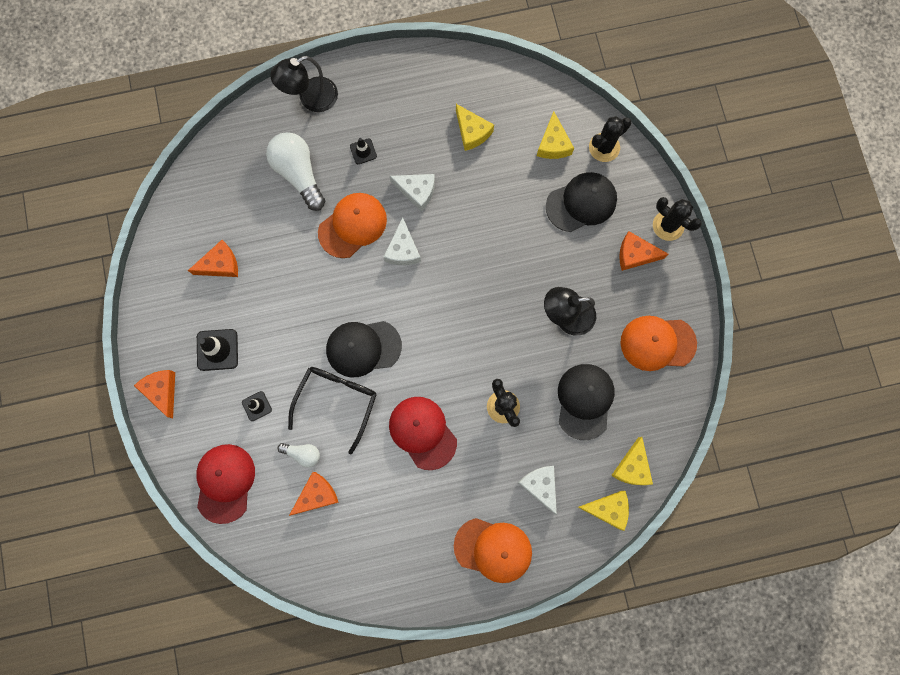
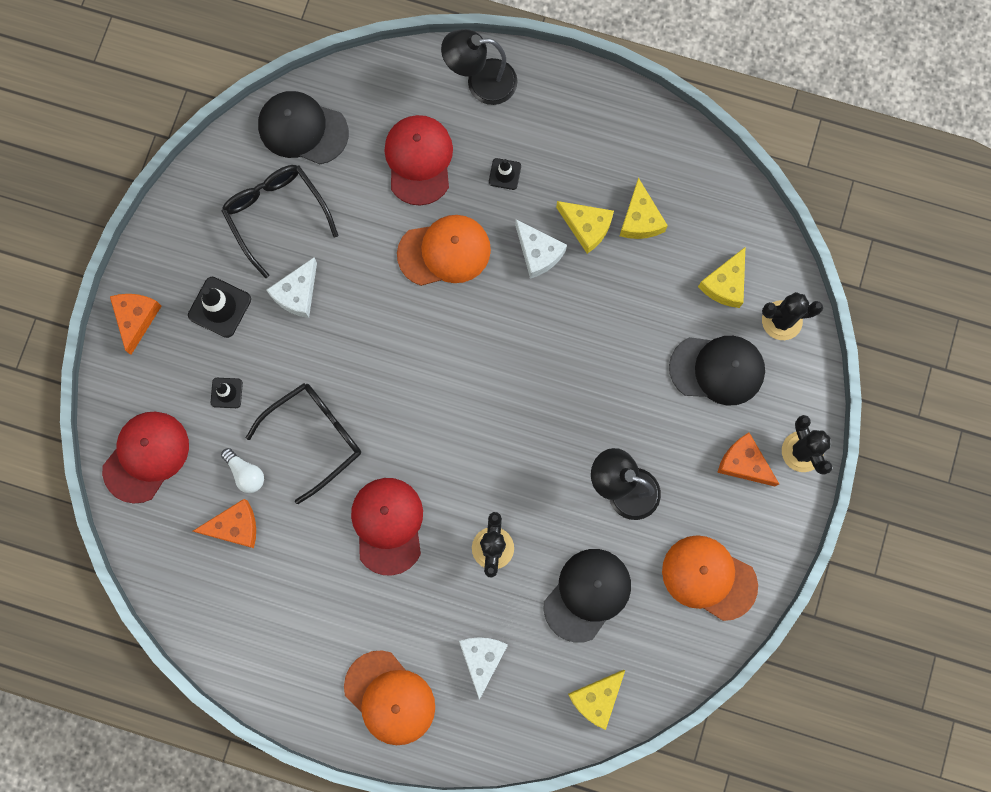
camera: 30 degrees right, 0 degrees up
(220, 264) = (276, 214): orange cheese -> black glasses
(299, 174) = (419, 160): white light bulb -> red cap
(363, 348) = (377, 395): black cap -> black cap (302, 129)
(403, 250) = (484, 310): white cheese -> white cheese (297, 293)
(608, 509) = (542, 728): yellow cheese -> yellow cheese (586, 227)

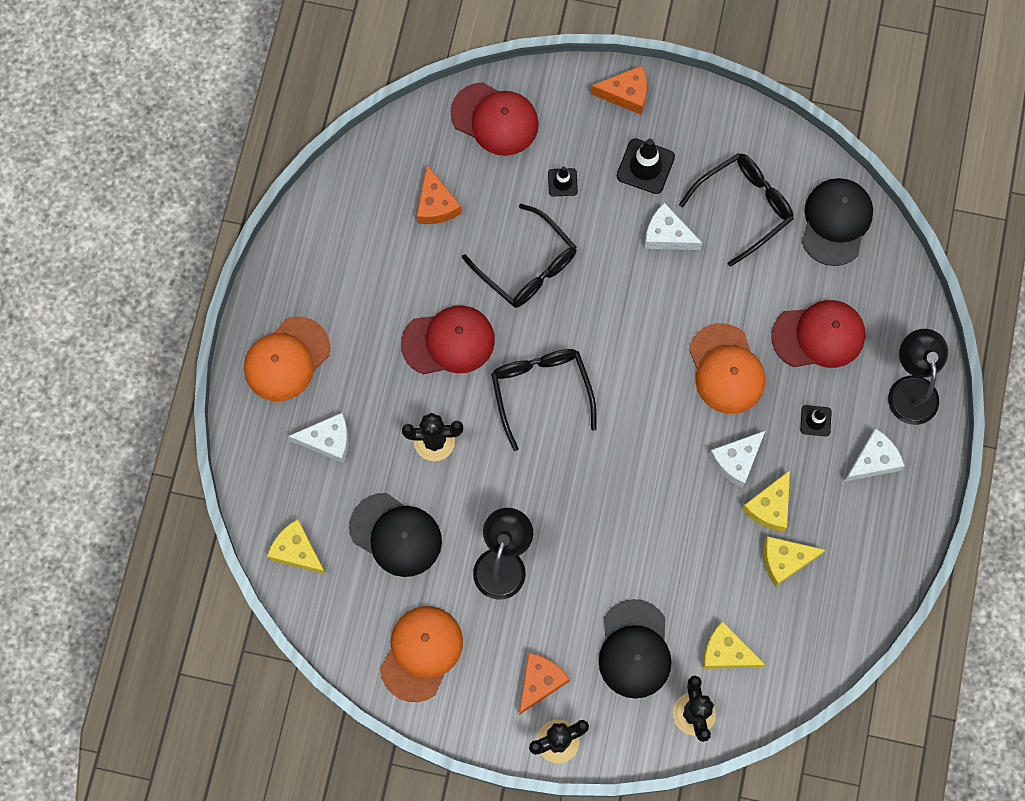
camera: 85 degrees right, 5 degrees down
(245, 473) = (487, 208): white light bulb -> none
(450, 435) = (541, 391): none -> black glasses
(549, 126) = (873, 460): none -> white cheese

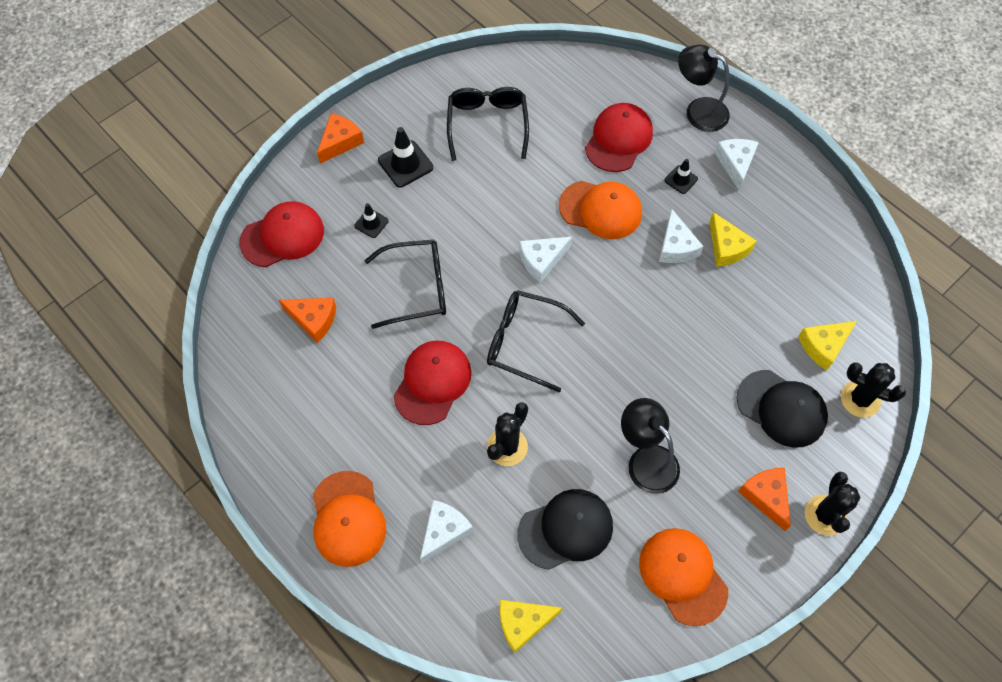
camera: 55 degrees left, 10 degrees down
(667, 235) = (469, 183): white cheese -> white cheese (542, 260)
(785, 560) = (775, 263): yellow cheese -> none
(836, 222) = (543, 79): black cap -> none

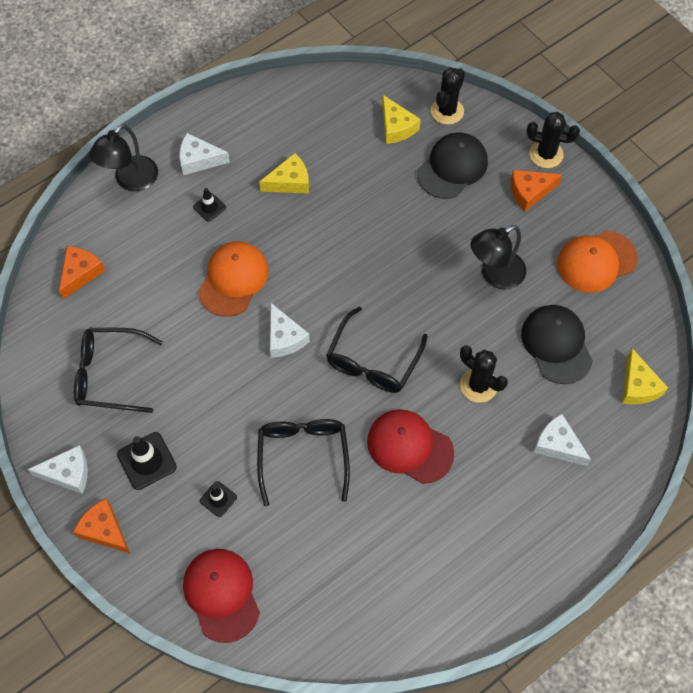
camera: 85 degrees left, 0 degrees up
(313, 319) = (329, 561): orange cheese -> orange cheese (80, 273)
(348, 519) = (545, 530): orange cap -> none
(618, 139) = (152, 254): red cap -> none
(676, 246) = (283, 222): white cheese -> white cheese (68, 473)

